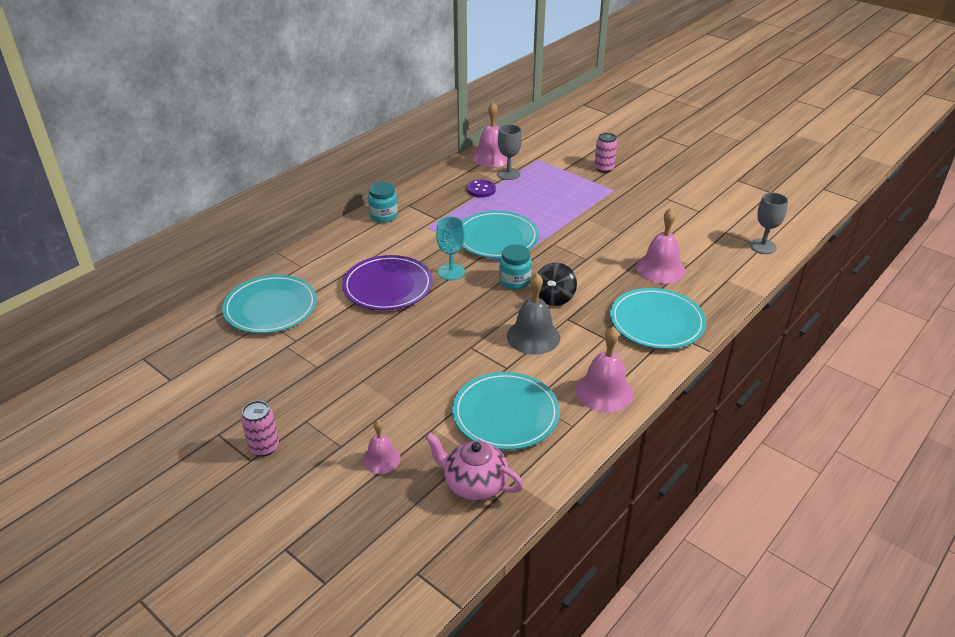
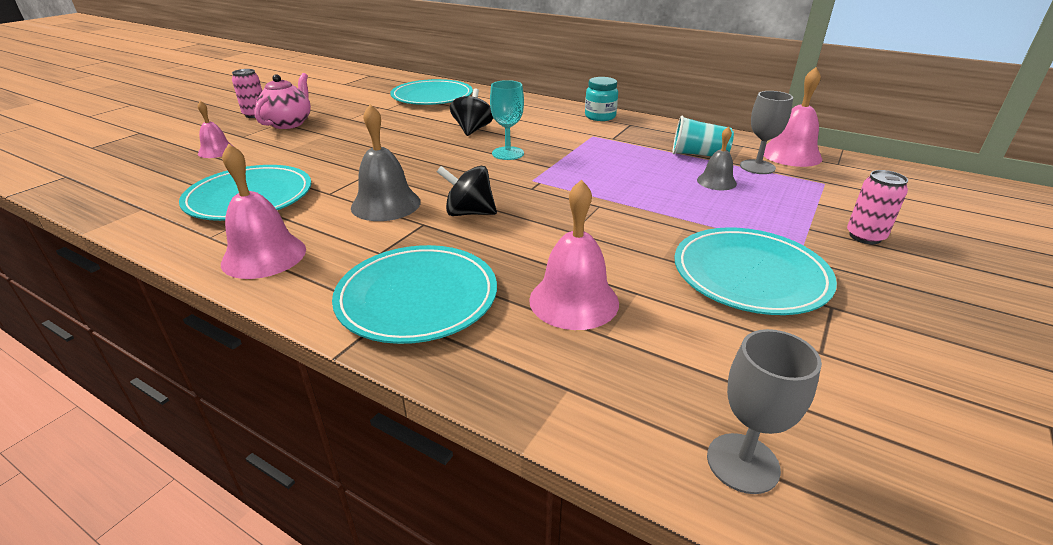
camera: 80 degrees right, 5 degrees down
(388, 286) = (472, 130): purple plate -> black spinning top
(474, 484) = (153, 190): pink teapot -> pink teapot (289, 123)
(481, 190) = (698, 154): purple button -> turquoise cup
(497, 238) = (590, 171): turquoise plate -> turquoise plate (750, 275)
(514, 281) = (499, 187): turquoise jar -> none
(527, 194) = (716, 181): none -> grey bell

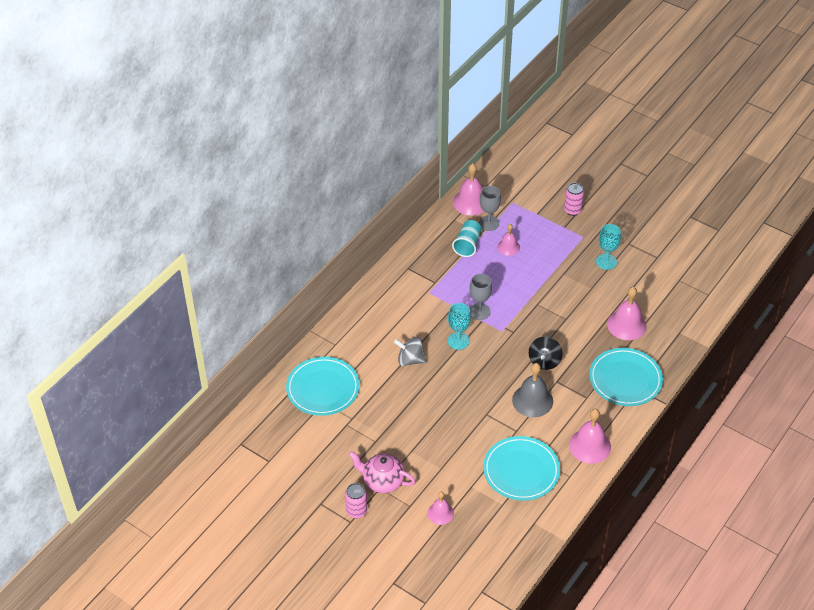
camera: 85 degrees left, 15 degrees up
(472, 130) = (410, 360): black spinning top -> grey spinning top
(600, 117) = (389, 282): turquoise jar -> none
(716, 181) = (508, 247): grey bell -> pink bell
(742, 463) = (709, 294): grey goblet -> grey goblet (479, 311)
(750, 275) = (606, 262): turquoise plate -> turquoise goblet

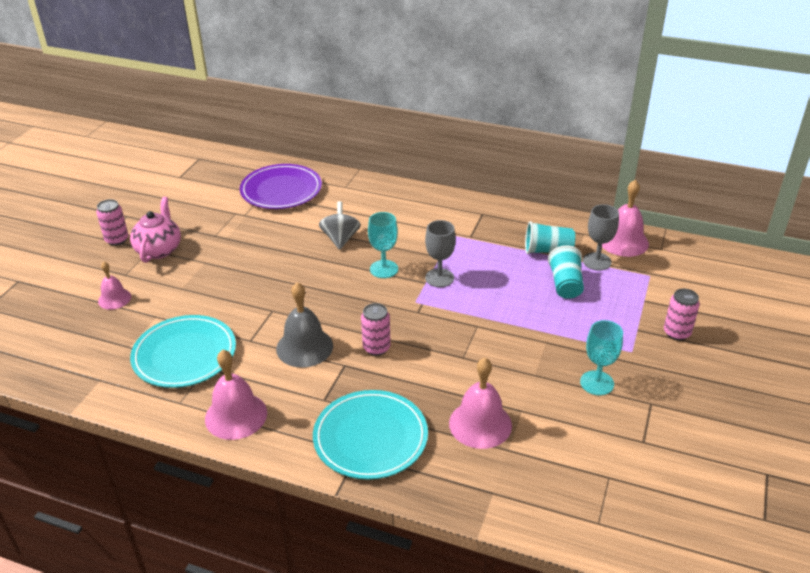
camera: 75 degrees right, 10 degrees down
(323, 388) = (281, 190): turquoise plate -> purple plate
(508, 247) = (565, 284): pink bell -> turquoise cup
(544, 361) = (376, 348): black spinning top -> pink can

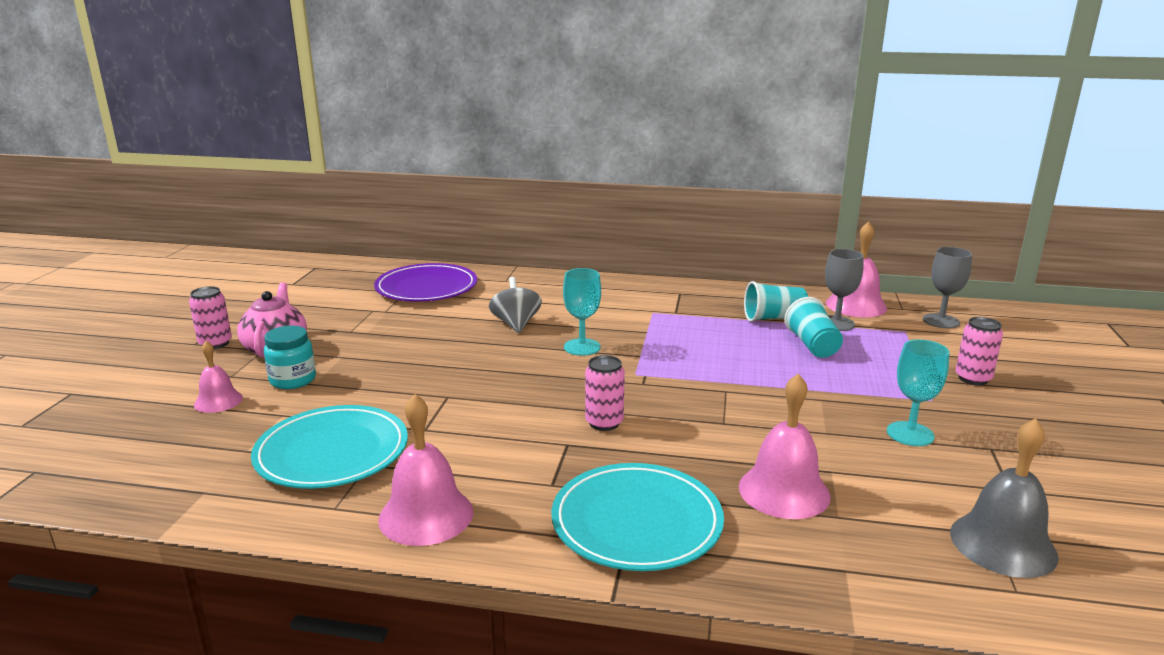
camera: 10 degrees left, 15 degrees down
(167, 283) = (293, 380): none -> turquoise jar
(304, 347) = (504, 430): grey bell -> grey bell (1003, 544)
(439, 278) = (656, 350): grey goblet -> grey goblet (941, 321)

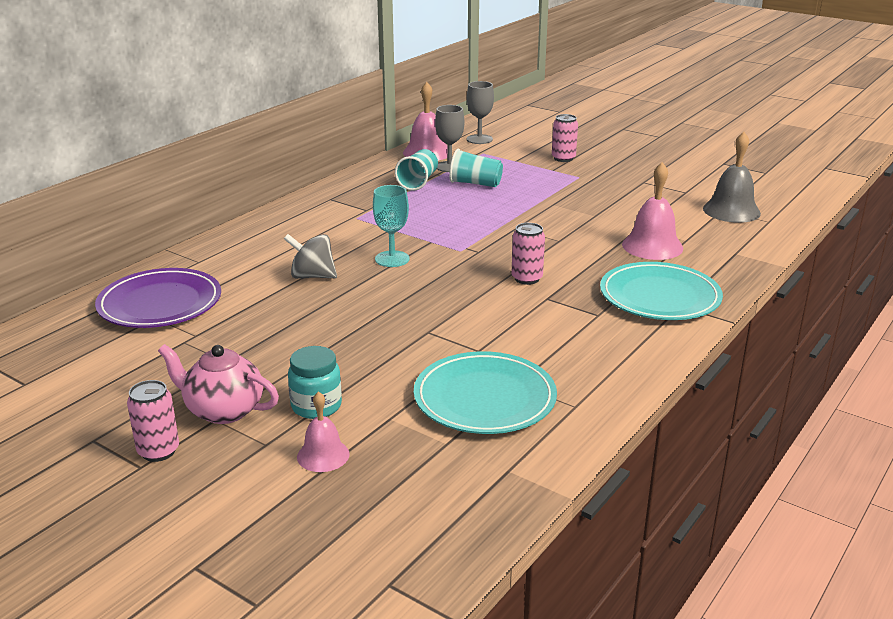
camera: 65 degrees left, 5 degrees up
(426, 515) = (609, 368): pink bell -> none
(910, 434) = (614, 195): turquoise goblet -> none

